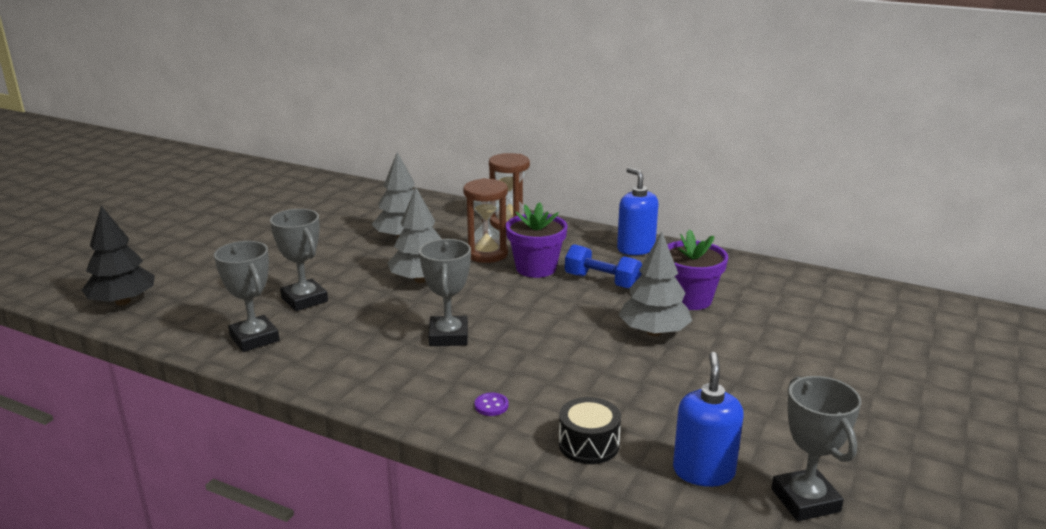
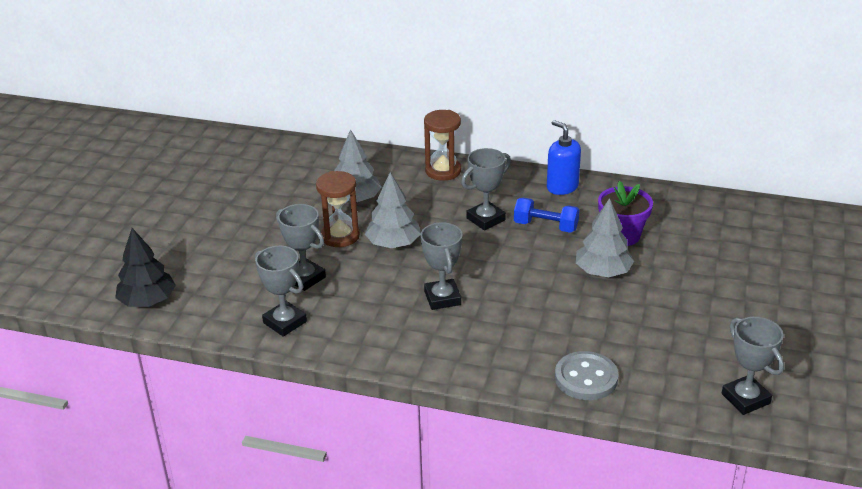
camera: 10 degrees left, 10 degrees up
(486, 254) = (437, 208): brown hourglass -> brown hourglass (340, 236)
(491, 405) = (502, 356): purple button -> none
(536, 268) = (485, 219): purple flower pot -> grey trophy
(589, 444) = (586, 378): black drum -> grey button
(703, 471) = (672, 387): blue soap dispenser -> none

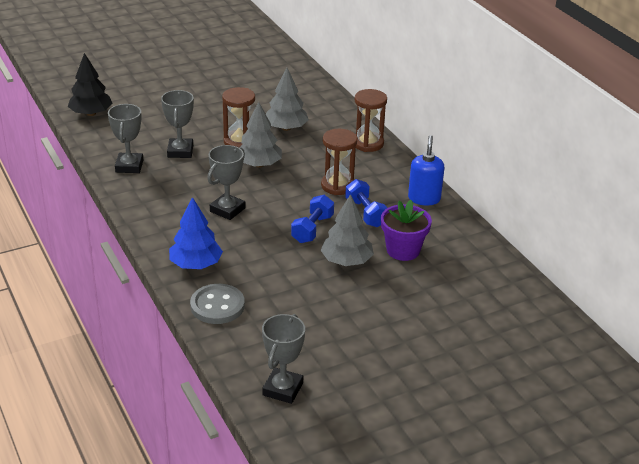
camera: 45 degrees right, 0 degrees up
(485, 219) = (337, 186): grey trophy -> brown hourglass
(506, 360) = (196, 264): none -> blue tree
(534, 266) = (312, 229): none -> blue dumbbell

